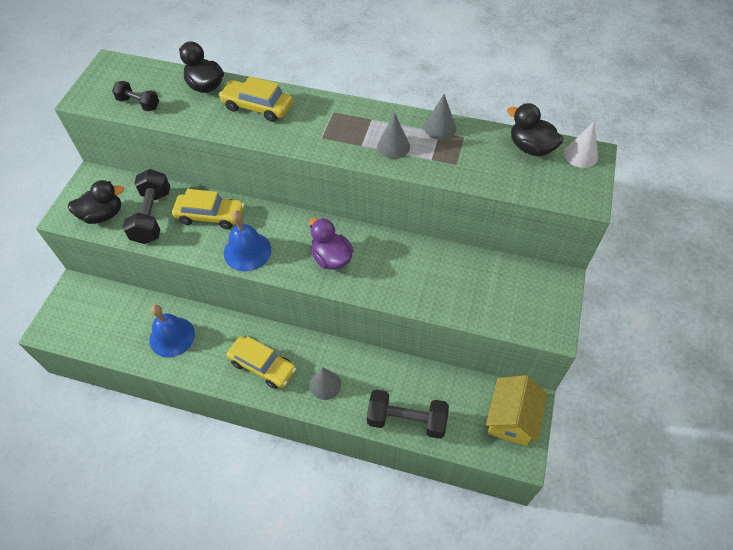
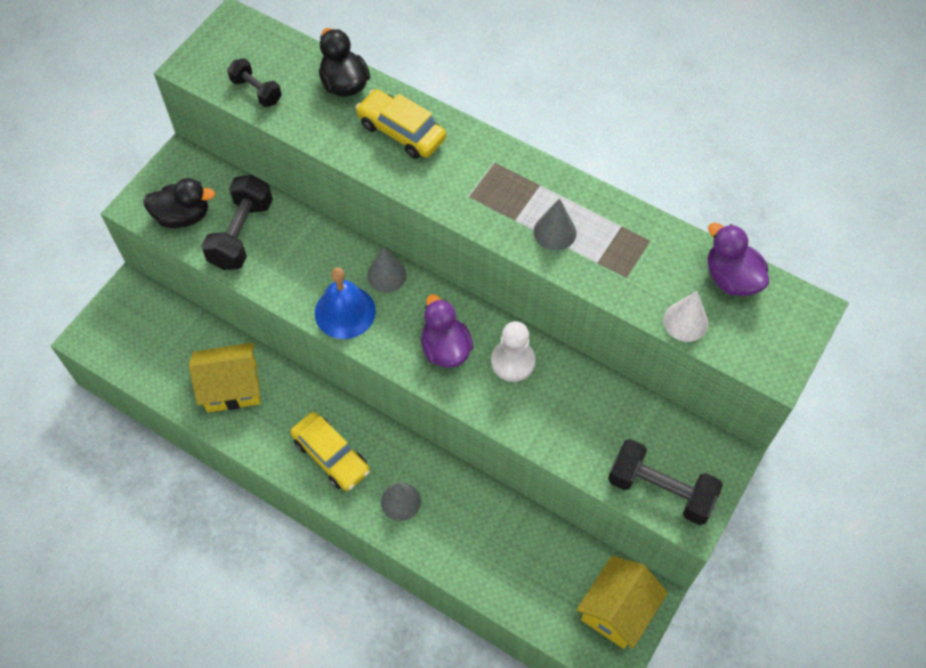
camera: 15 degrees right, 5 degrees up
(172, 336) = (232, 387): blue bell -> yellow house
(210, 216) = (312, 251): yellow car -> none
(384, 255) = (513, 362): none -> white pawn
(406, 420) = (486, 574): black dumbbell -> black dumbbell (660, 490)
(440, 128) = (623, 219): grey cone -> grey cone (386, 275)
(530, 148) = (731, 278): black duck -> purple duck
(581, 155) = (793, 305): white cone -> white cone (685, 321)

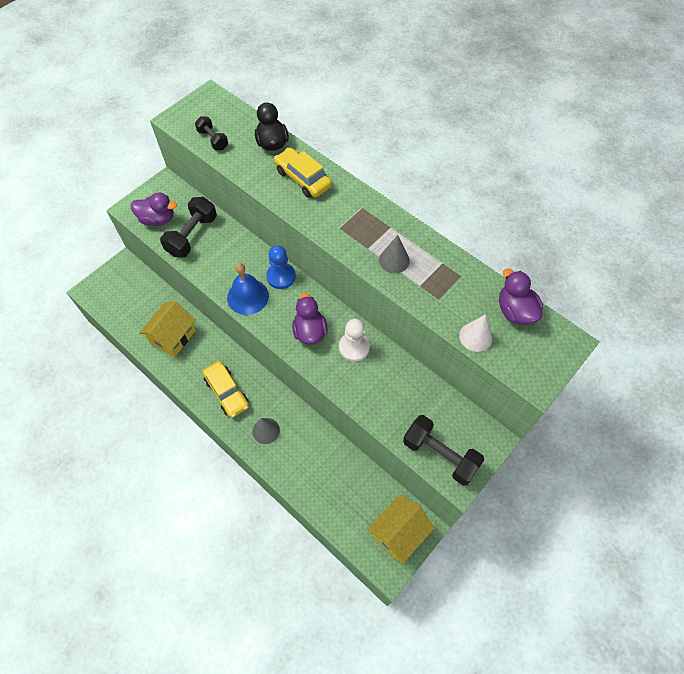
camera: 10 degrees right, 0 degrees up
(183, 216) = (157, 219): black duck -> purple duck
(232, 387) = (173, 337): yellow house -> yellow house turned 60 degrees counterclockwise
(386, 275) = (281, 276): grey cone -> blue pawn

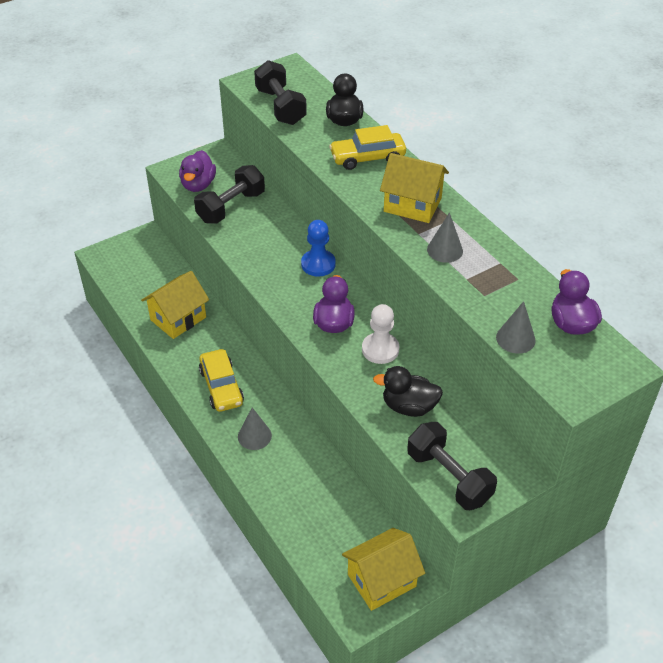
camera: 15 degrees right, 15 degrees down
(157, 219) = (198, 185): purple duck -> purple duck turned 75 degrees clockwise
(213, 140) = (280, 107): black dumbbell -> black dumbbell, size x1.70
(248, 296) = (274, 276): blue bell -> none
(303, 179) = (367, 158): yellow car -> yellow car turned 75 degrees counterclockwise
(354, 220) = (412, 205): none -> yellow house
(391, 396) = (409, 406): none -> black duck
(475, 337) = (515, 338): white cone -> grey cone

